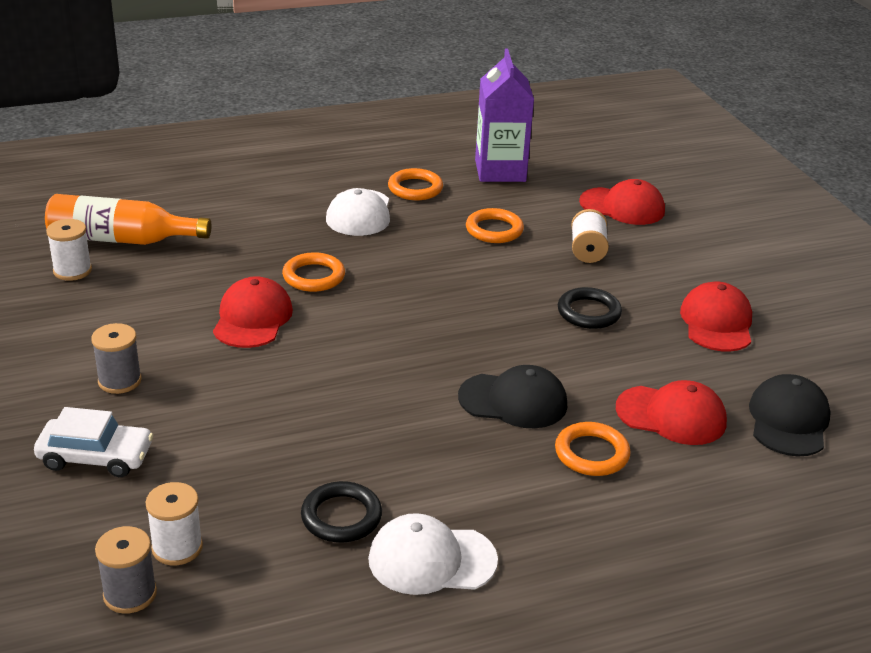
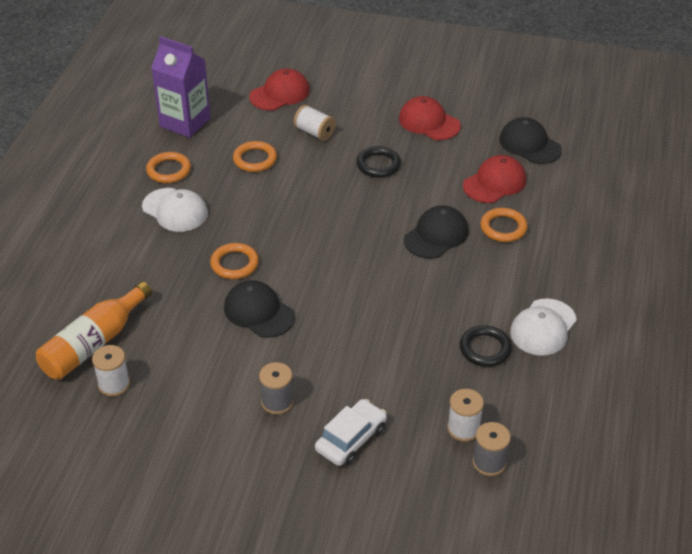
camera: 55 degrees left, 10 degrees up
(252, 318) = (259, 312): red cap -> black cap

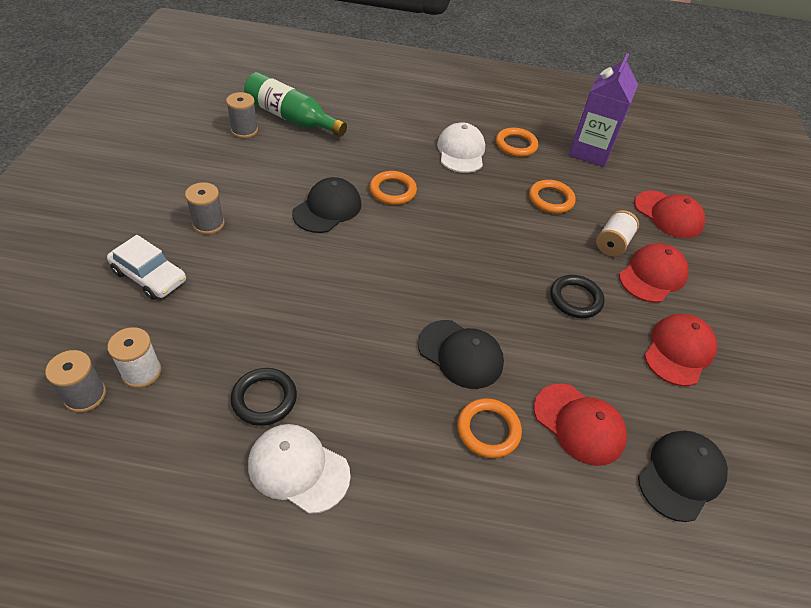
camera: 80 degrees right, 5 degrees up
(94, 343) = (291, 118): orange bottle -> green bottle
(114, 384) = (244, 130): white spool -> grey spool
(175, 210) = (461, 151): white cap -> white cap turned 150 degrees clockwise
(352, 118) = (652, 275): none -> red cap

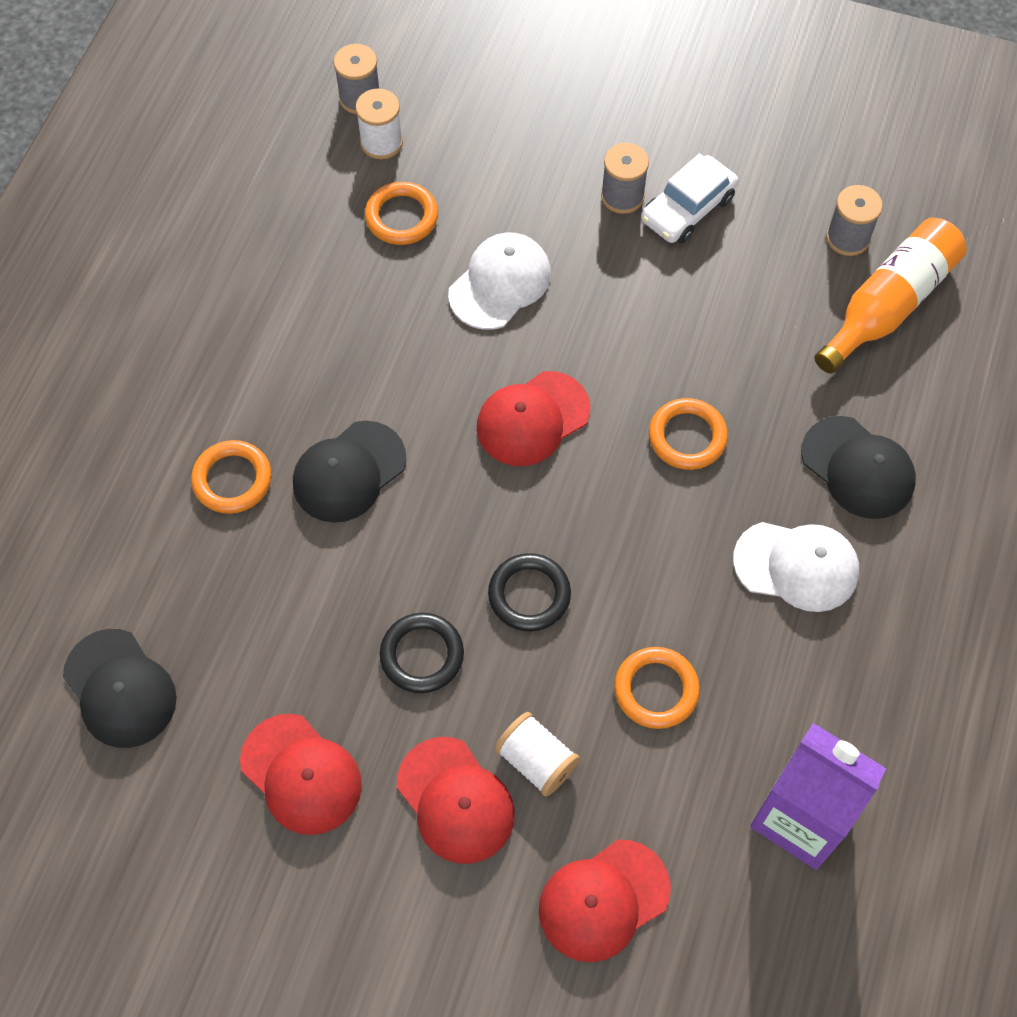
camera: 105 degrees right, 15 degrees up
(149, 276) = (528, 139): white car -> white car (687, 209)
(264, 399) = (323, 255): black ring -> black ring (529, 595)
(291, 118) = (888, 305): green bottle -> orange bottle
(298, 469) = (230, 283): white cap -> white cap (500, 283)
(327, 208) = (647, 341): black cap -> black cap (858, 468)
(516, 145) = (819, 672): orange ring -> orange ring (401, 217)
(579, 424) = (216, 589): red cap -> red cap (532, 419)

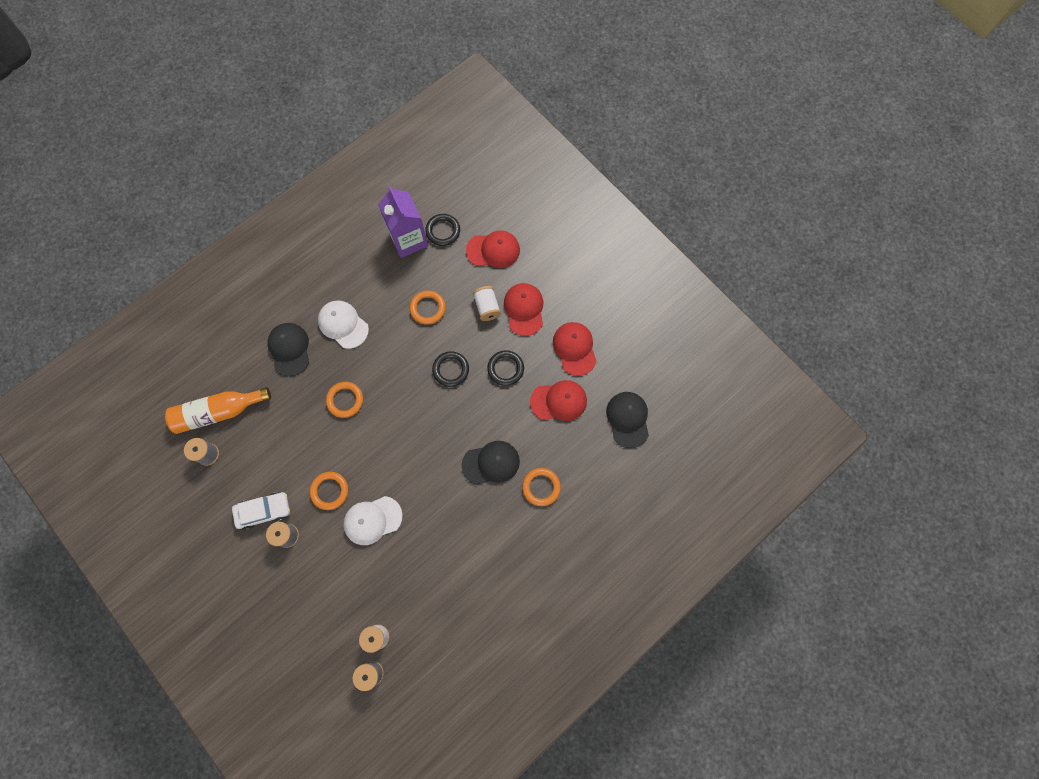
camera: 150 degrees left, 10 degrees up
(401, 217) = (394, 584): orange ring -> orange ring (330, 491)
(532, 419) = (401, 444): red cap -> red cap (559, 401)
(743, 881) = (443, 231): none -> black ring

